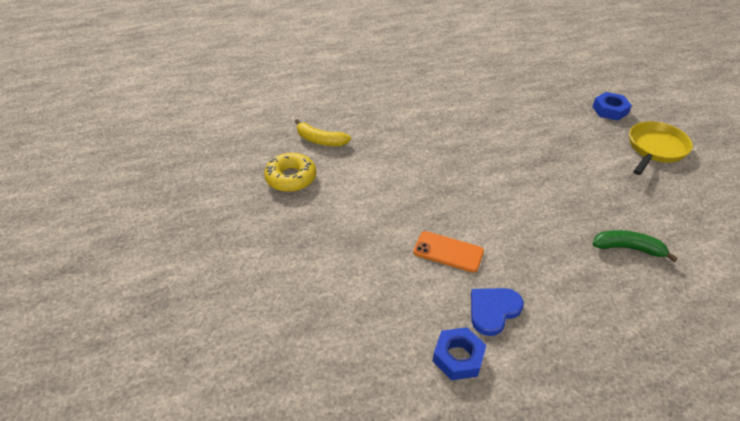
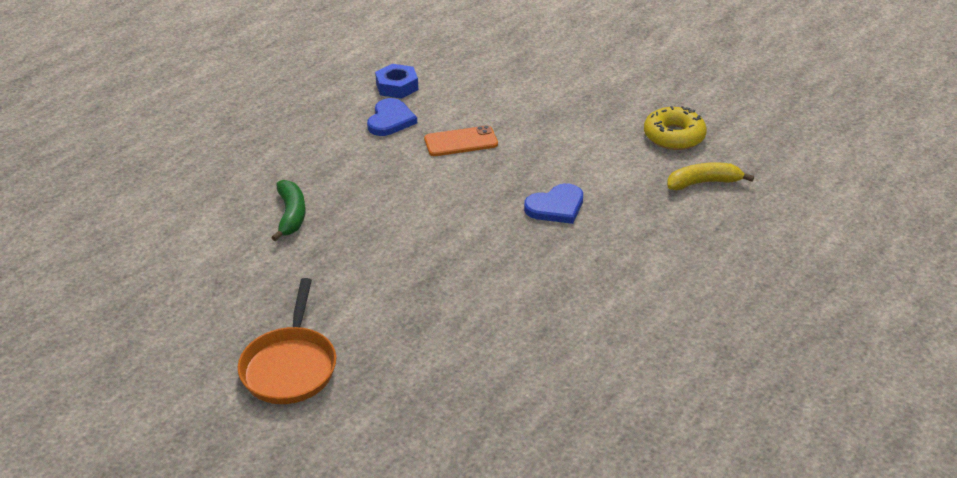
camera: 145 degrees right, 5 degrees down
(427, 167) = (556, 207): none -> blue heart
(610, 110) = (382, 416): blue nut -> none
(628, 248) = (291, 215): green banana -> green banana turned 75 degrees counterclockwise
(655, 149) = (290, 366): yellow pan -> orange pan

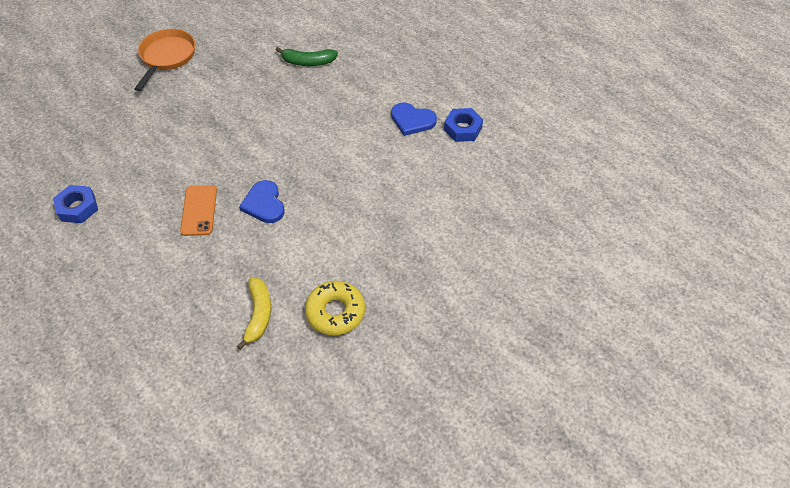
camera: 100 degrees right, 15 degrees up
(290, 366) = (167, 57): orange pan -> orange pan turned 90 degrees clockwise
(461, 142) = (369, 159): orange phone -> orange phone (199, 210)
(627, 373) = (78, 208): none -> blue nut

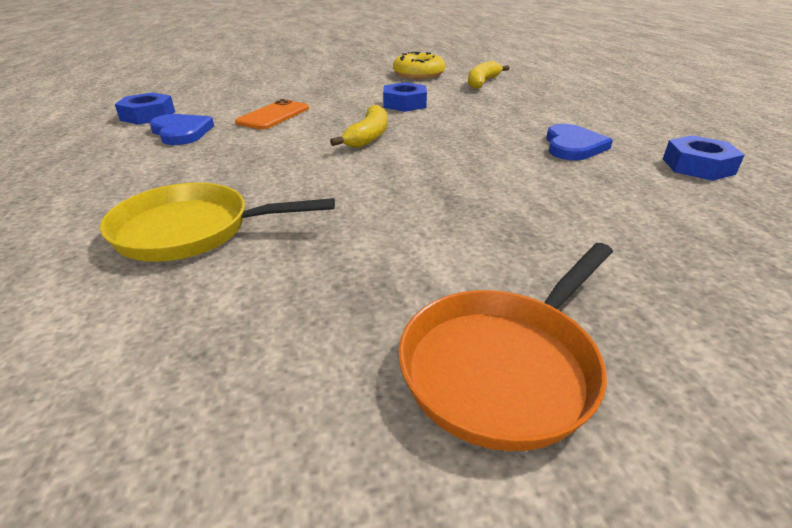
camera: 150 degrees left, 20 degrees down
(199, 210) = (514, 131): orange phone -> orange phone (273, 115)
(264, 204) = (432, 121): blue heart -> blue heart (573, 146)
(293, 163) = (368, 136): none -> yellow banana
(302, 226) = (404, 104): none -> blue nut
(308, 62) = (192, 230): green banana -> yellow pan

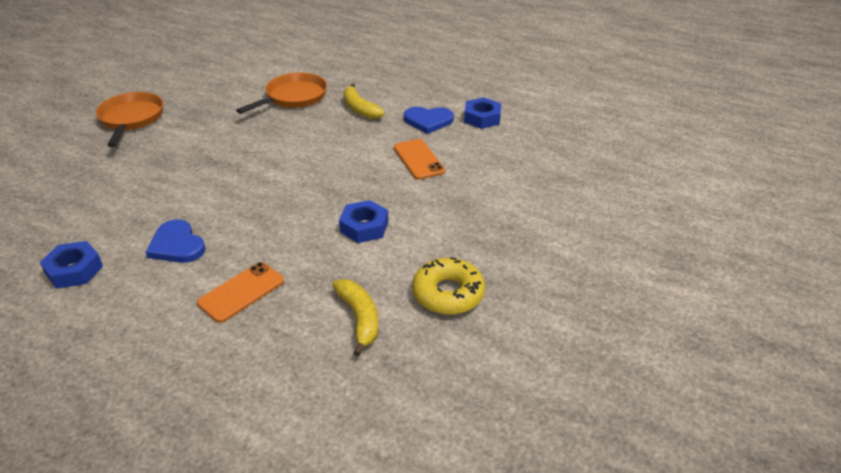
camera: 130 degrees right, 5 degrees up
(192, 230) = (293, 97): yellow pan -> orange pan
(368, 136) = (322, 177): yellow banana -> yellow banana (360, 109)
(543, 109) = (241, 292): none -> orange phone

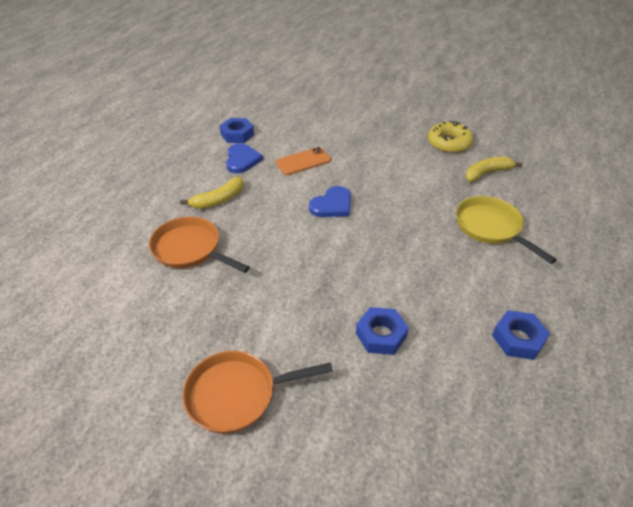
camera: 95 degrees left, 5 degrees up
(177, 245) = (457, 277): blue heart -> blue heart (332, 205)
(241, 292) = (490, 227): orange phone -> yellow pan
(364, 227) = (397, 180): blue nut -> blue nut (381, 335)

